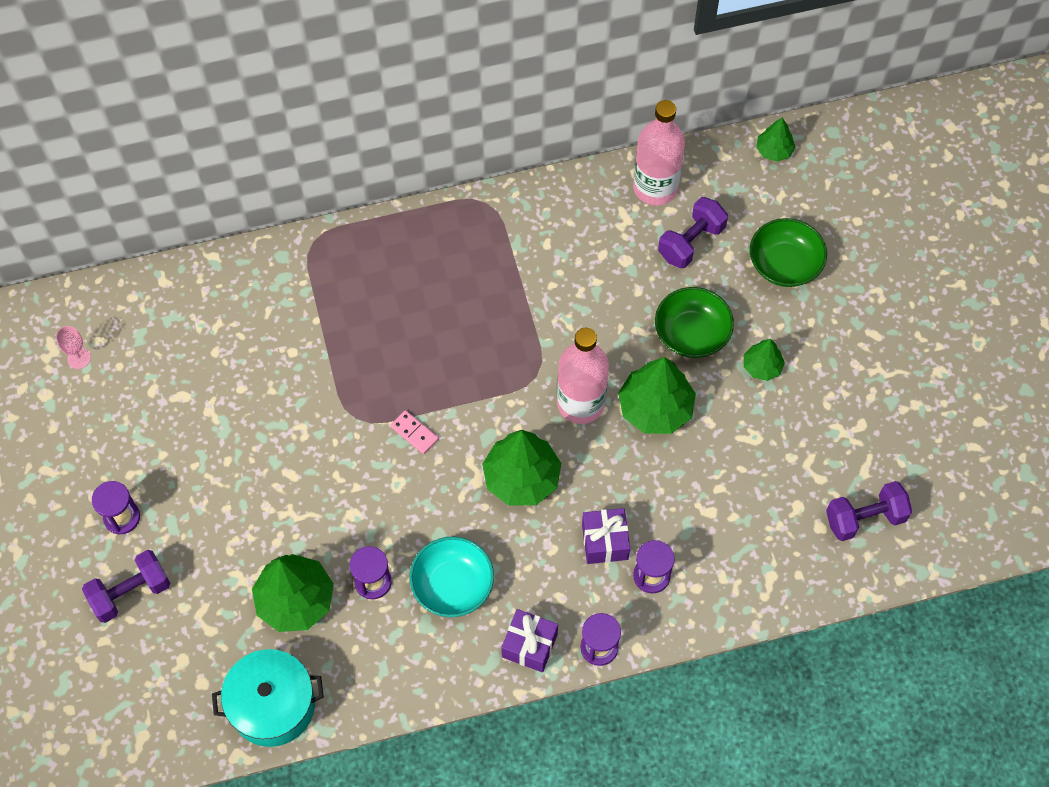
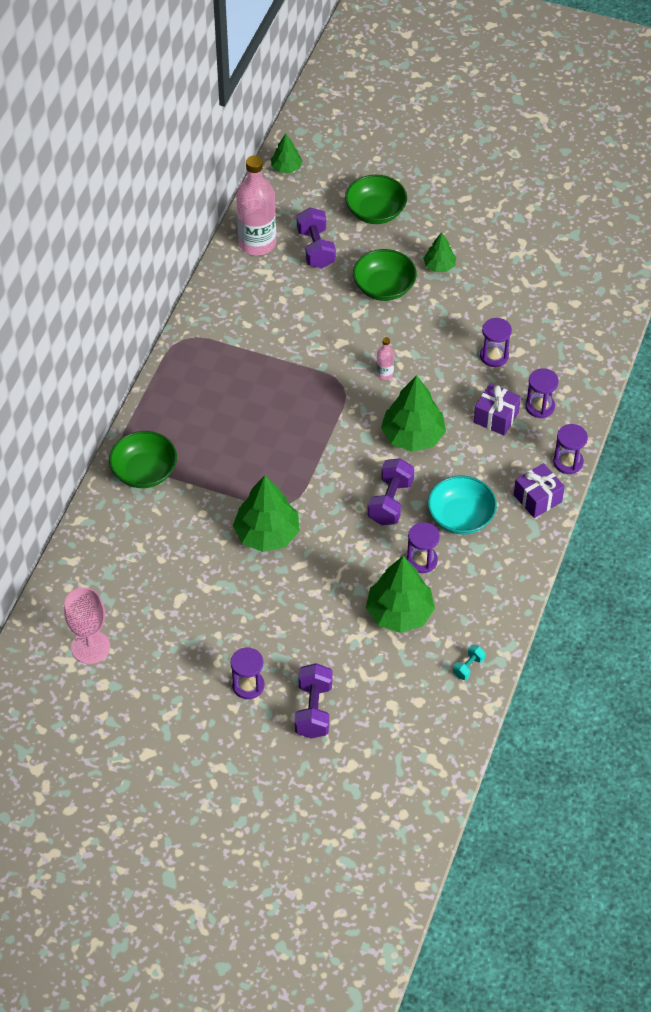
camera: 55 degrees left, 10 degrees down
(79, 358) = (90, 647): pink goblet -> pink goblet, size x1.81
(273, 705) = (468, 667): turquoise pot -> turquoise dumbbell
(305, 273) = (144, 471): none -> green bowl
(414, 433) = (328, 476): pink domino -> none
(581, 403) = (384, 373): pink bottle -> pink bottle, size x0.44
(655, 408) = (422, 337): green tree -> green tree (267, 534)
(684, 491) = (494, 356): none -> purple hourglass
(865, 518) = (587, 278): purple dumbbell -> purple dumbbell (390, 502)

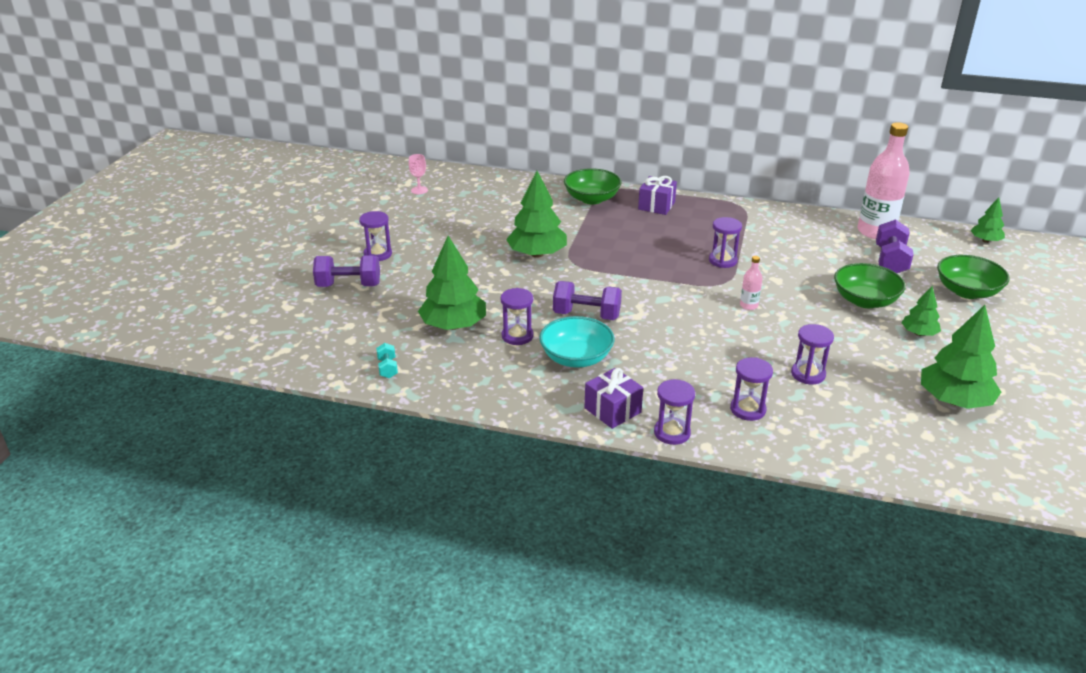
camera: 85 degrees right, 20 degrees down
(90, 647) = (419, 190): pink goblet -> pink goblet, size x0.55
(300, 377) = (722, 261): none -> purple hourglass
(316, 249) = (890, 261): purple dumbbell -> purple dumbbell turned 60 degrees counterclockwise
(413, 436) = (674, 325): green tree -> green tree (954, 400)
(468, 667) = (387, 368): turquoise dumbbell -> turquoise dumbbell turned 45 degrees clockwise
(496, 417) = (719, 378): purple gift -> purple gift (656, 205)

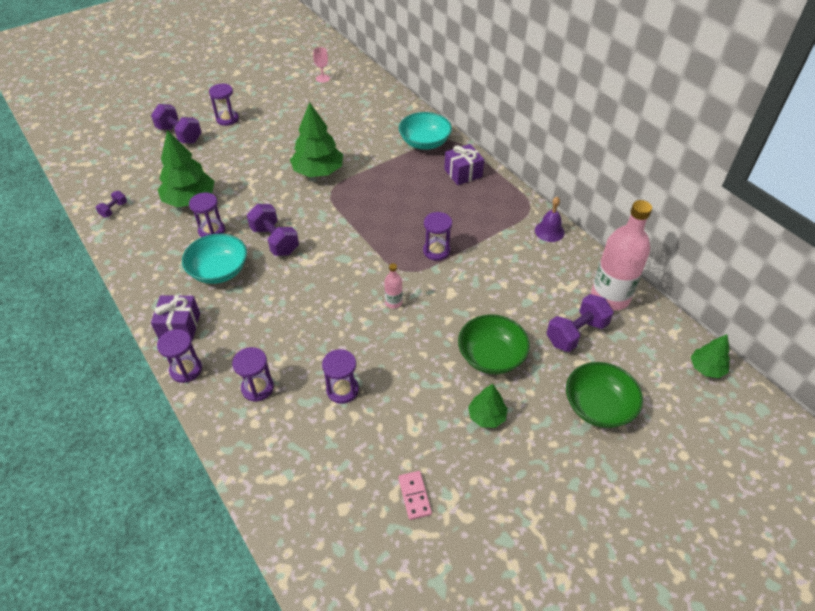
camera: 40 degrees right, 15 degrees up
(387, 368) = (114, 210): turquoise dumbbell -> purple dumbbell
(592, 199) = (424, 142): green bowl -> turquoise bowl
(777, 213) = (549, 231): none -> purple bell
(954, 400) = (414, 496): green tree -> pink domino

